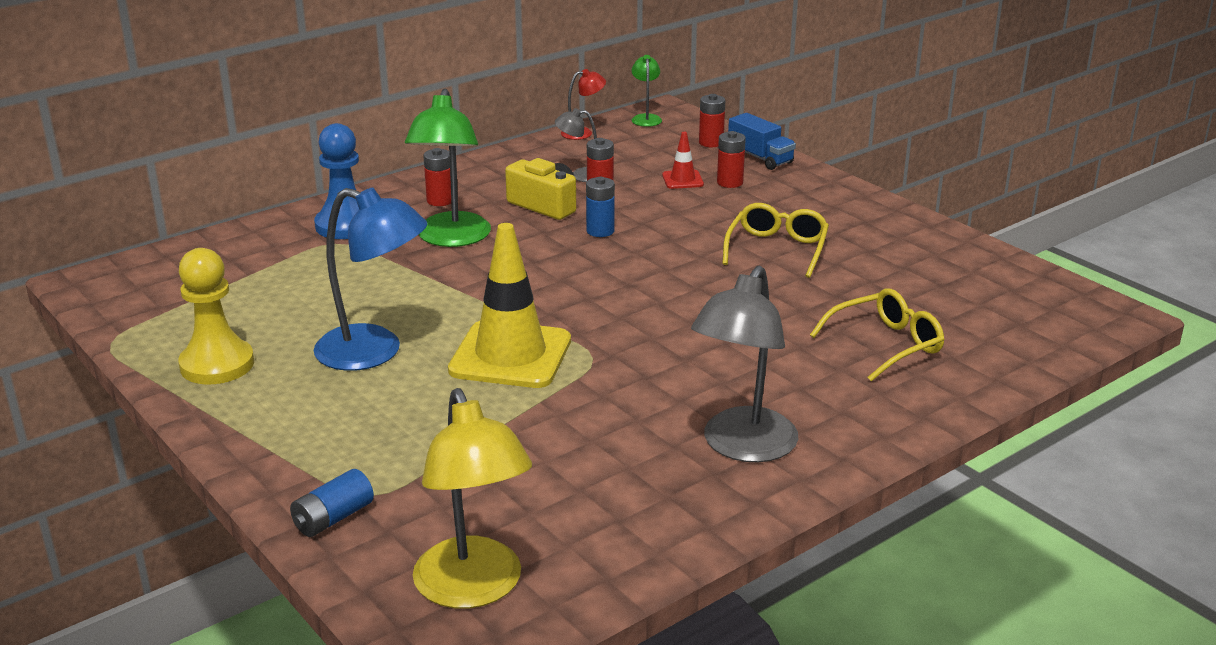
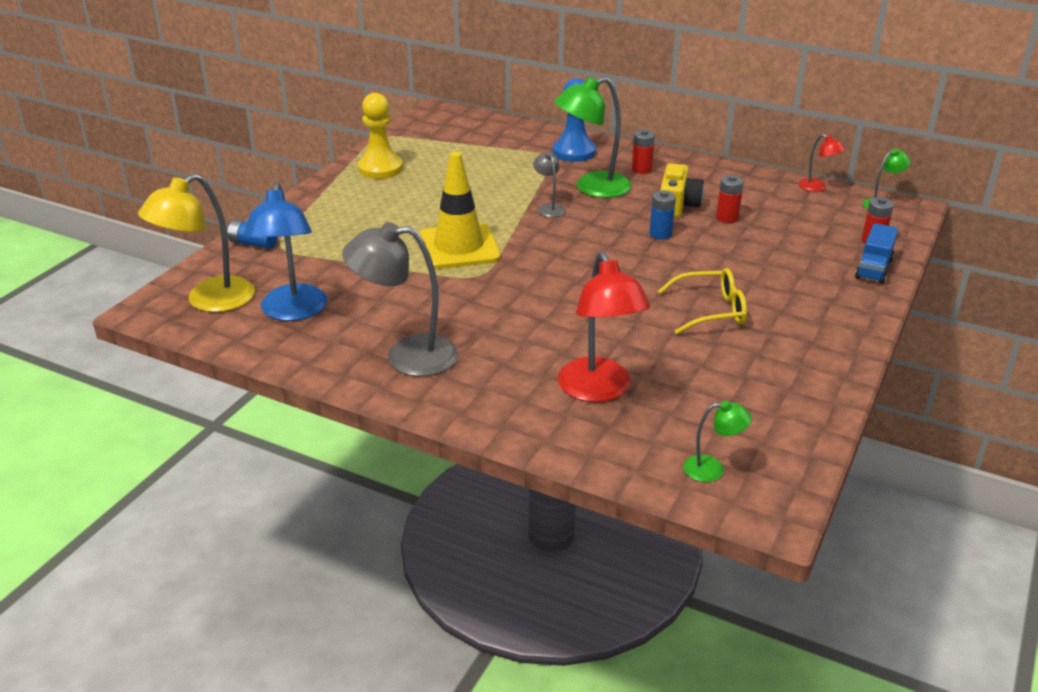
camera: 65 degrees right, 5 degrees up
(374, 352) = (428, 206): blue lamp -> blue lamp (293, 312)
(580, 175) = (742, 205): grey lamp -> grey lamp (549, 208)
(682, 180) = (786, 245): red traffic cone -> none
(730, 182) = (807, 265): red battery -> none
(886, 345) = (599, 390): yellow glasses -> red lamp
(1043, 323) = (712, 469): none -> green lamp

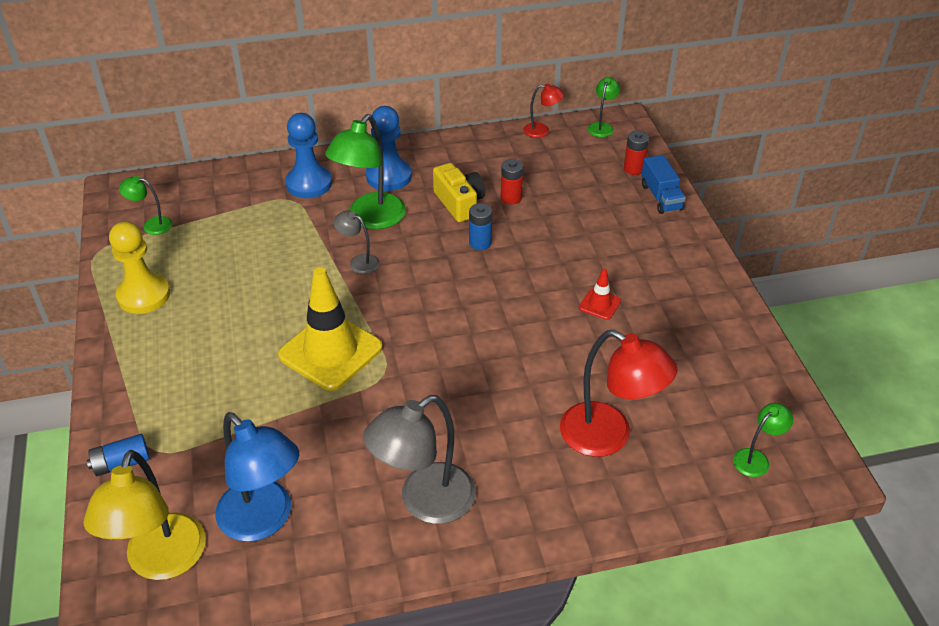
camera: 40 degrees left, 10 degrees up
(435, 136) = (151, 225): none -> green lamp
(641, 169) = (389, 176): red battery -> blue pawn
(711, 311) = (600, 304): yellow glasses -> red traffic cone

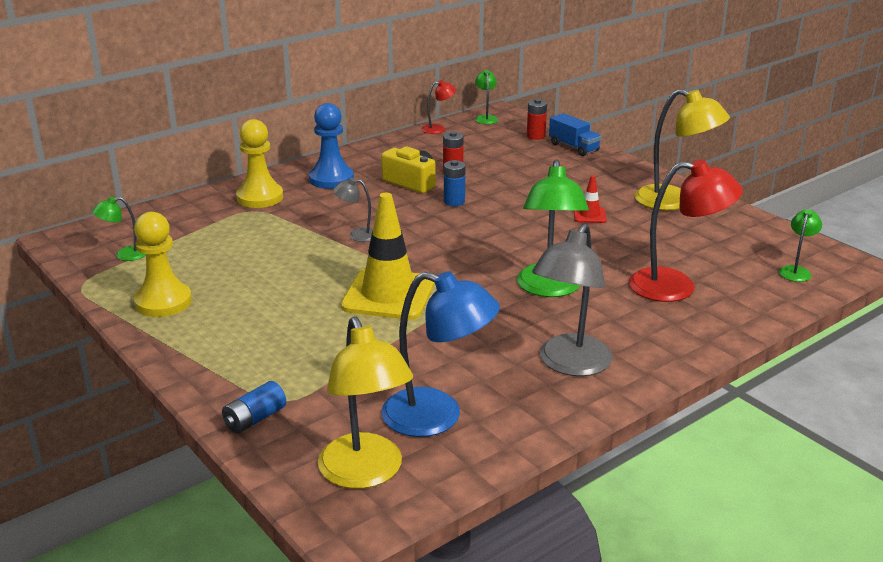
camera: 25 degrees left, 15 degrees down
(309, 183) = (260, 197): blue pawn -> yellow pawn
(370, 219) = (341, 207): green lamp -> green lamp (549, 289)
(705, 312) = (674, 201): none -> yellow lamp

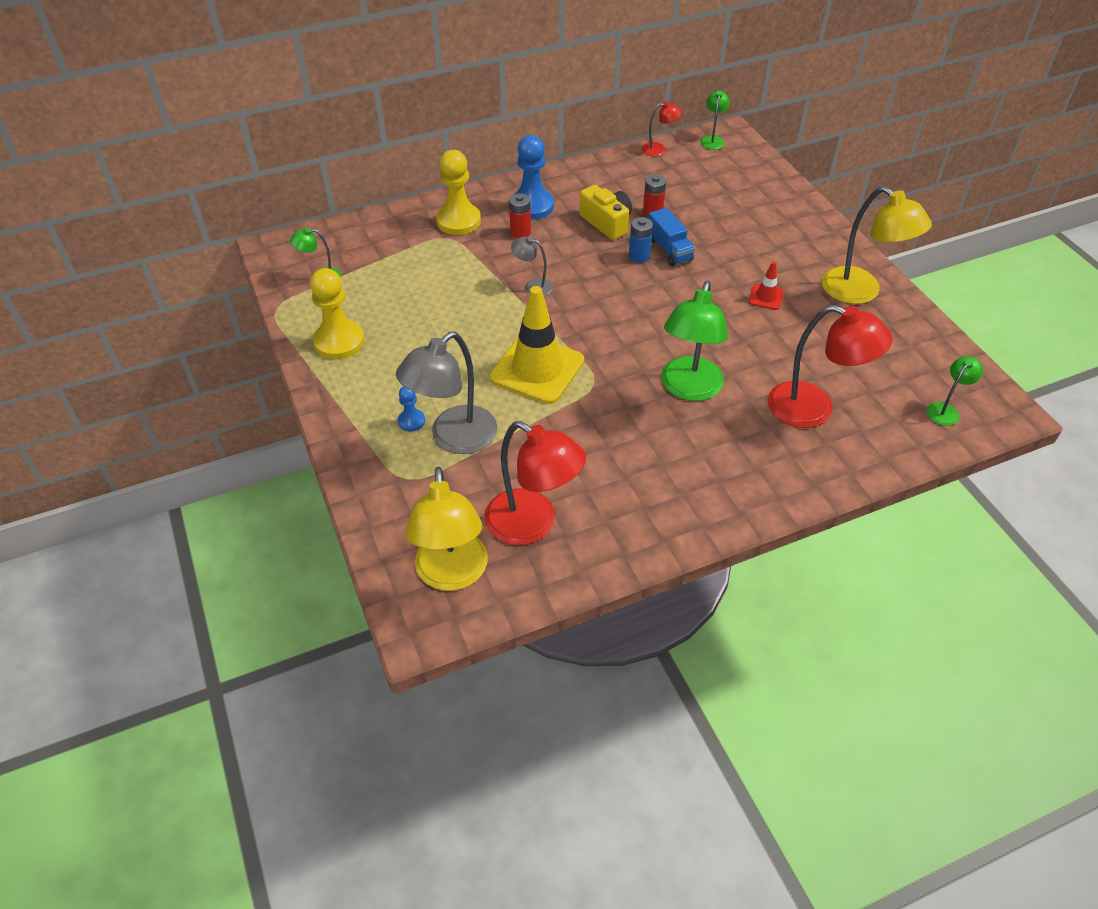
camera: 15 degrees right, 20 degrees up
(255, 419) = (379, 494): blue battery -> none
(269, 353) = (411, 421): none -> blue pawn
(437, 417) = (533, 525): blue lamp -> red lamp
(536, 136) = (754, 174): red battery -> red battery (520, 232)
(569, 364) = (672, 487): grey lamp -> grey lamp (454, 438)
(573, 147) = (787, 197): blue truck -> blue truck (669, 250)

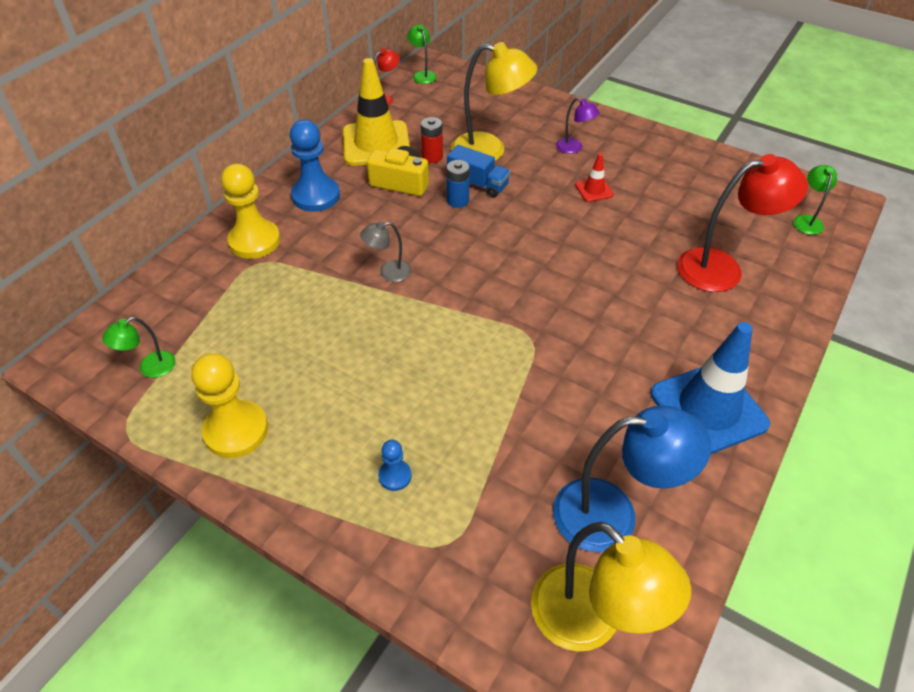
camera: 35 degrees left, 0 degrees up
(454, 438) = (455, 469): grey lamp -> none
(520, 232) = (327, 225): red battery -> none
(533, 525) = (612, 515): red lamp -> blue lamp
(537, 369) = (468, 352): yellow traffic cone -> yellow traffic cone (376, 144)
(681, 500) = (708, 409): none -> blue traffic cone
(689, 389) = (614, 301): green lamp -> none
(785, 255) = (574, 148): none -> purple lamp
(861, 292) = (657, 154): yellow lamp -> yellow lamp (489, 151)

